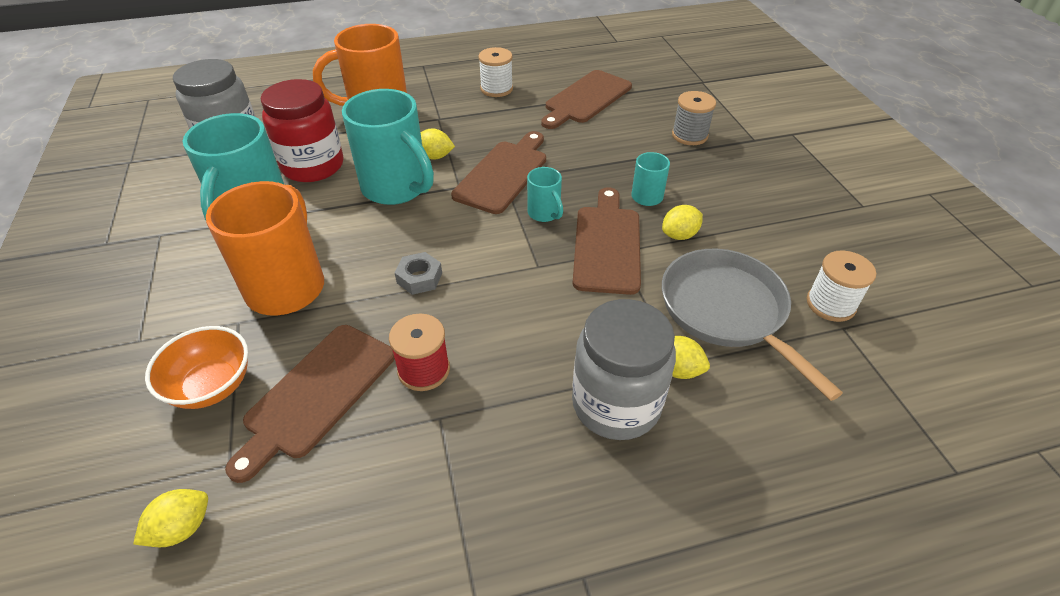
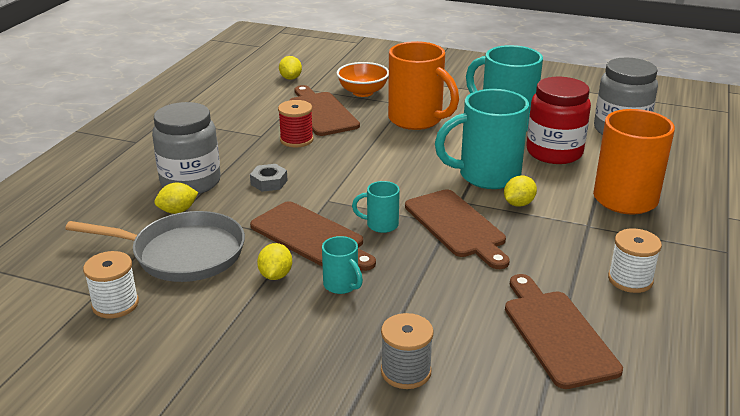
camera: 125 degrees right, 15 degrees down
(419, 278) = (372, 158): grey nut -> grey nut (269, 182)

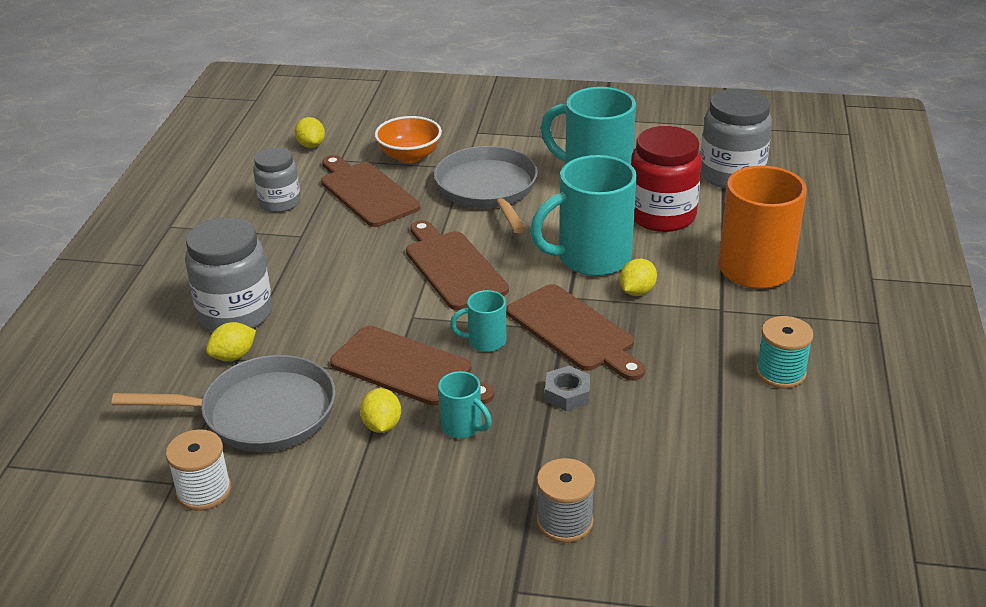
camera: 10 degrees left, 5 degrees up
(253, 112) = (280, 203): none -> grey jar
(269, 182) = (333, 301): grey nut -> grey nut (567, 394)
(296, 140) = (348, 236): red spool -> none
(417, 120) = (488, 189): orange mug -> grey pan
(557, 334) = (716, 451): brown cutting board -> brown cutting board (453, 267)
(630, 280) = (780, 373): white spool -> turquoise spool

